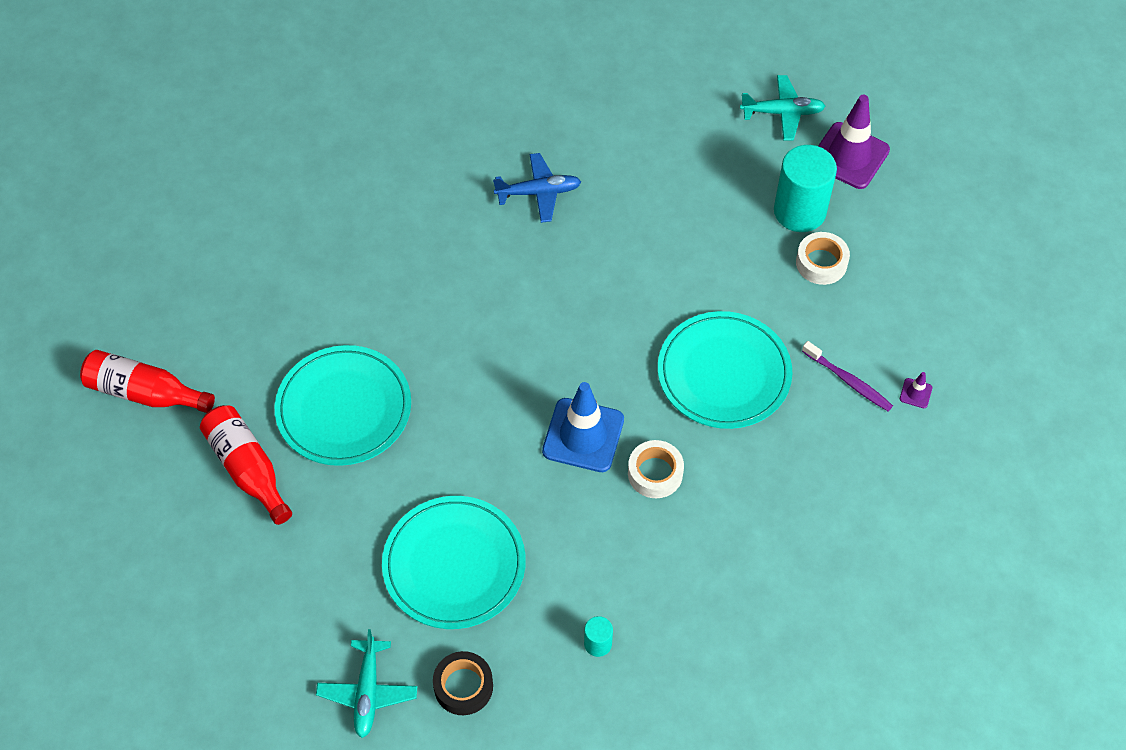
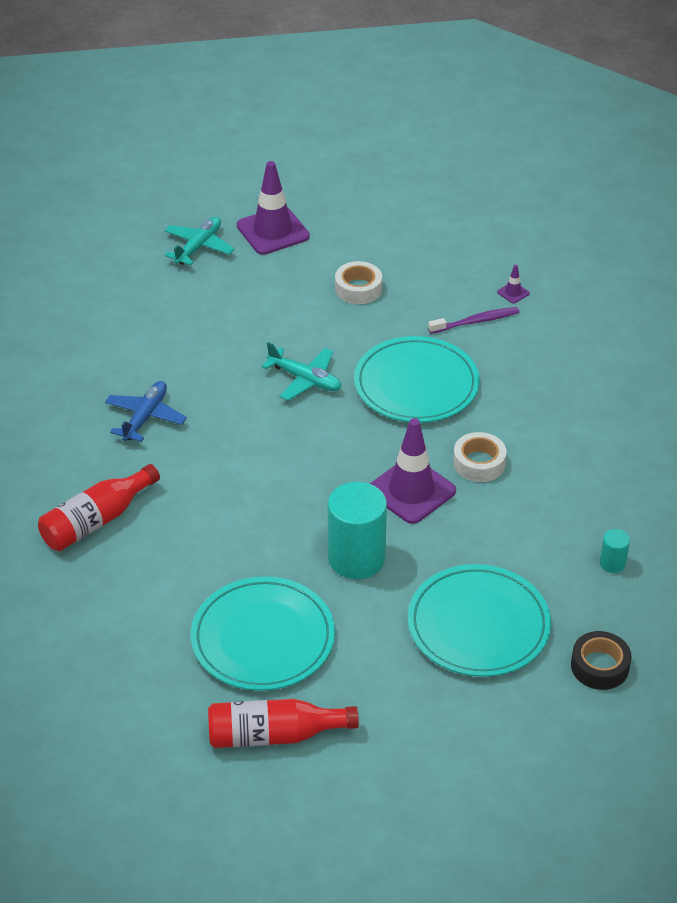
camera: 60 degrees left, 15 degrees down
(145, 393) = (125, 785): red bottle -> red bottle (97, 521)
(368, 692) = (565, 735): turquoise plane -> turquoise plane (305, 380)
(583, 435) = (411, 491): blue traffic cone -> purple traffic cone
(799, 211) = (300, 279): turquoise cylinder -> turquoise cylinder (356, 558)

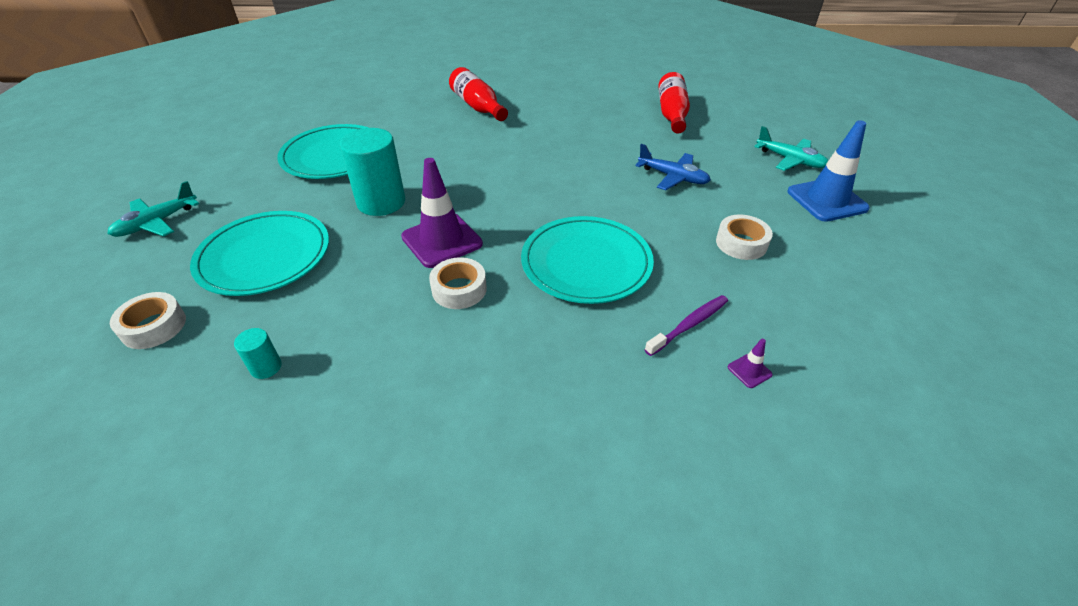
camera: 100 degrees right, 0 degrees up
(145, 417) = (573, 127): blue plane -> blue plane (673, 177)
(273, 231) = (826, 200): purple traffic cone -> blue traffic cone
(274, 735) = (250, 154): red bottle -> red bottle (672, 114)
(305, 380) = (604, 198): turquoise plane -> turquoise plane (157, 223)
(476, 321) = (689, 325): purple toothbrush -> purple toothbrush turned 120 degrees counterclockwise
(599, 666) = (154, 326): black tape -> white tape

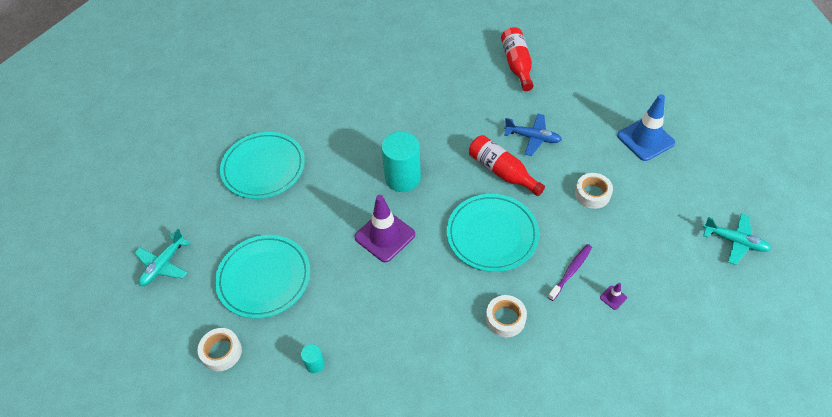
camera: 10 degrees left, 10 degrees up
(381, 202) = (324, 209): turquoise cylinder -> turquoise cylinder (403, 178)
(459, 289) = (414, 276): white tape -> white tape (505, 319)
(478, 106) = (356, 85): red bottle -> red bottle (502, 172)
(790, 160) = (615, 101): turquoise plane -> turquoise plane (734, 241)

